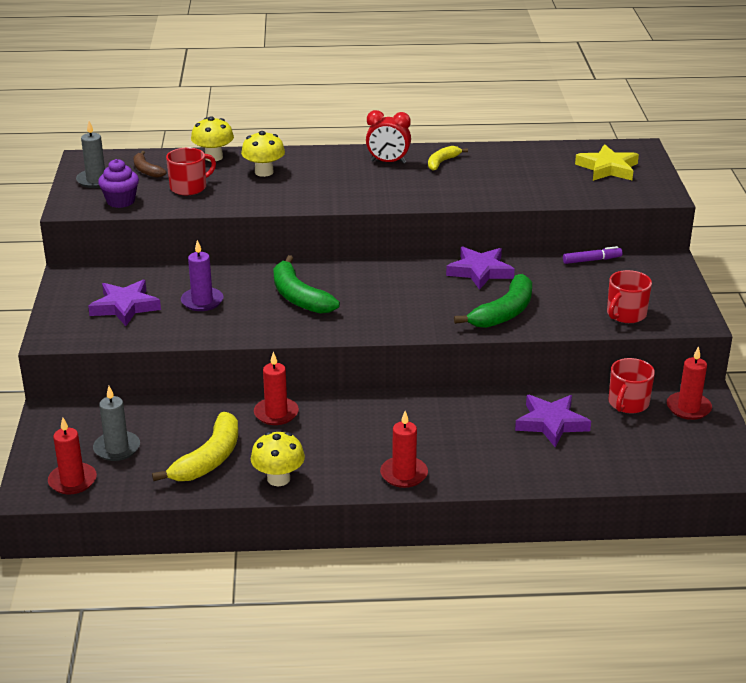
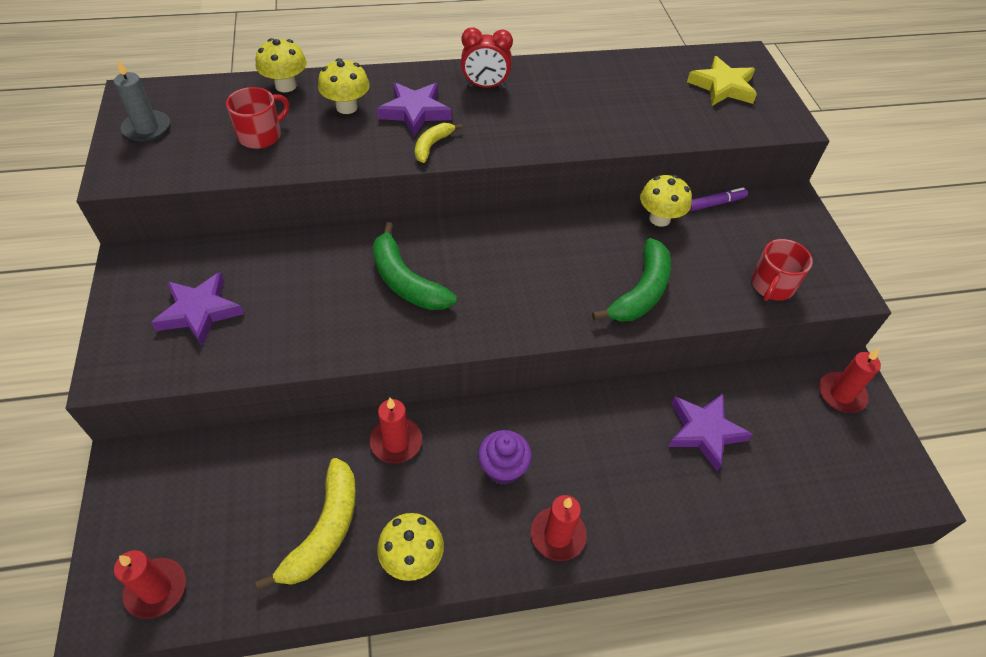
camera: 10 degrees left, 20 degrees up
(117, 448) = (209, 522): grey candle -> none
(120, 201) = (178, 162): purple cupcake -> purple cupcake (503, 468)
(146, 170) = (207, 109): brown banana -> none
(202, 301) = (293, 296): purple candle -> none
(442, 162) = (544, 84): yellow banana -> yellow banana (432, 145)
(480, 271) = (601, 227): purple star -> purple star (415, 112)
(536, 268) = (659, 218): none -> yellow mushroom
(628, 403) = (777, 392): red mug -> none

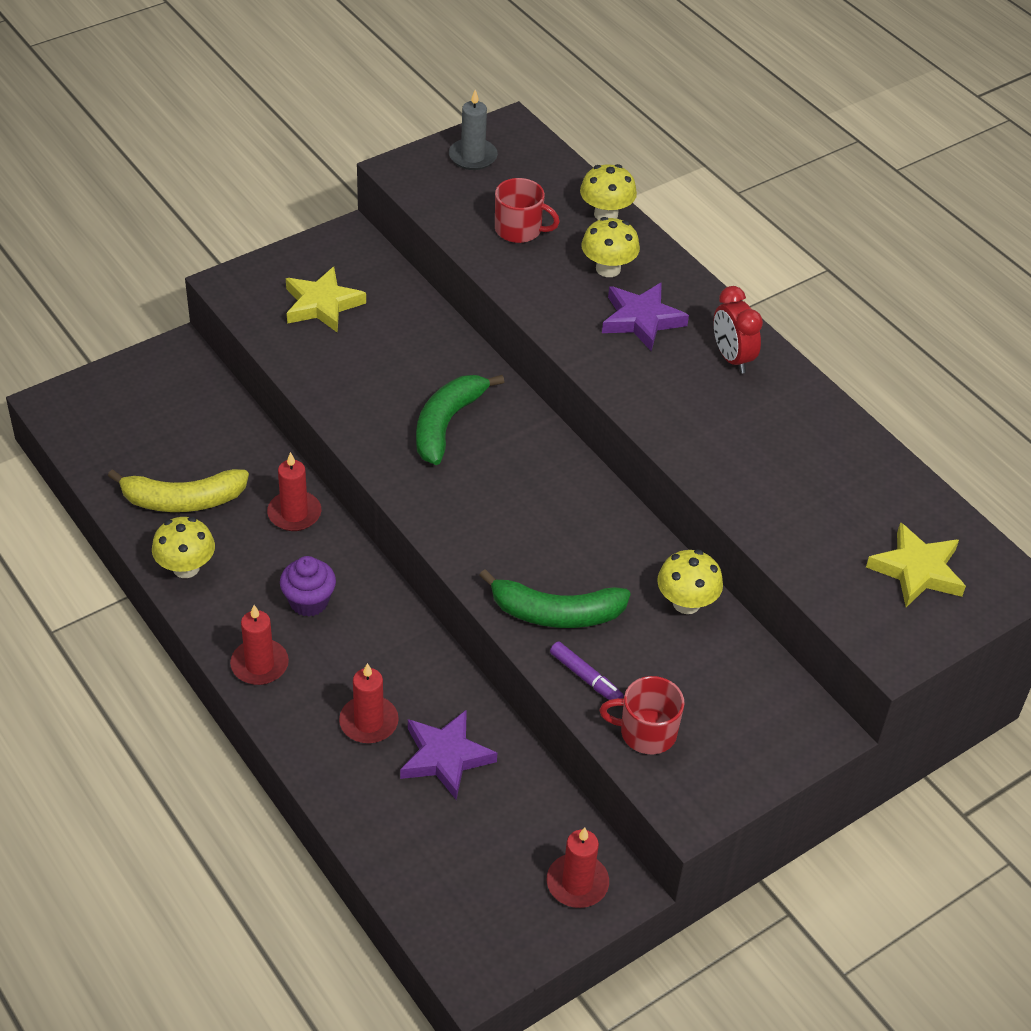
camera: 65 degrees right, 5 degrees down
(156, 589) = (85, 422): red candle -> red candle (368, 722)
(199, 311) = (322, 304): purple star -> yellow star
(432, 145) = (598, 351): yellow banana -> none
(715, 203) = (753, 651): purple marker -> purple marker (585, 677)

